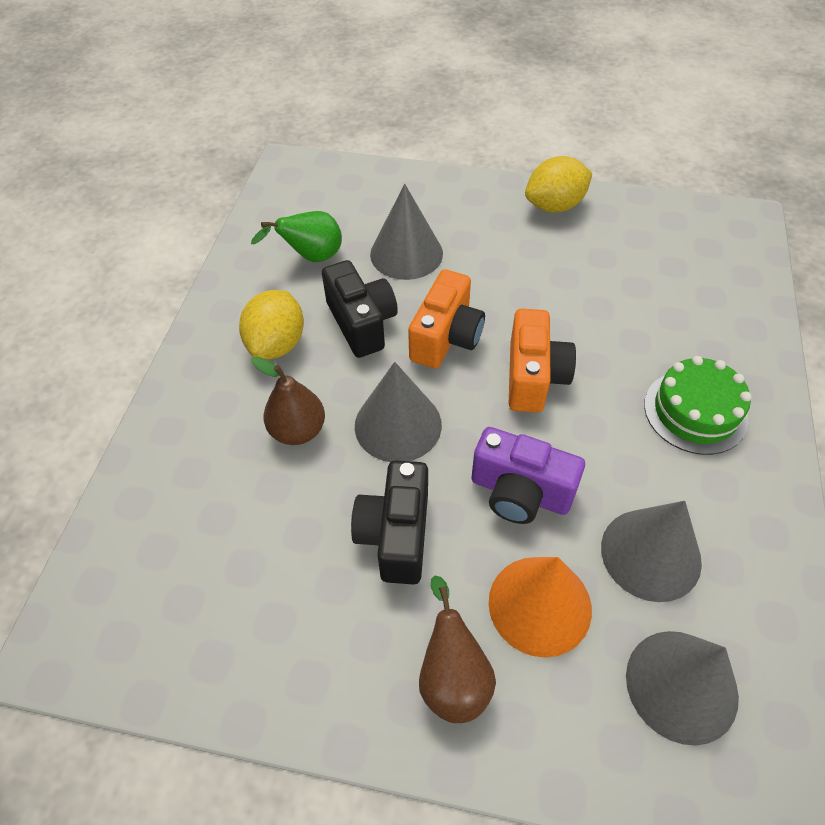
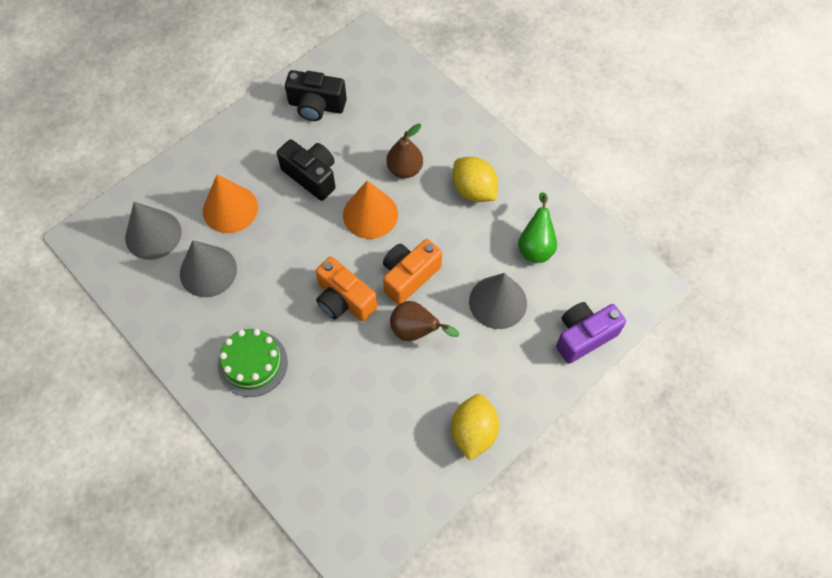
camera: 125 degrees right, 10 degrees up
(362, 323) = (456, 240): black camera -> black camera (316, 106)
(398, 425) = (370, 214): grey cone -> orange cone
(446, 338) = (409, 276): orange camera -> orange camera turned 75 degrees clockwise
(452, 677) = (234, 157): brown pear -> brown pear (416, 331)
(520, 492) = (285, 241): purple camera -> purple camera (583, 336)

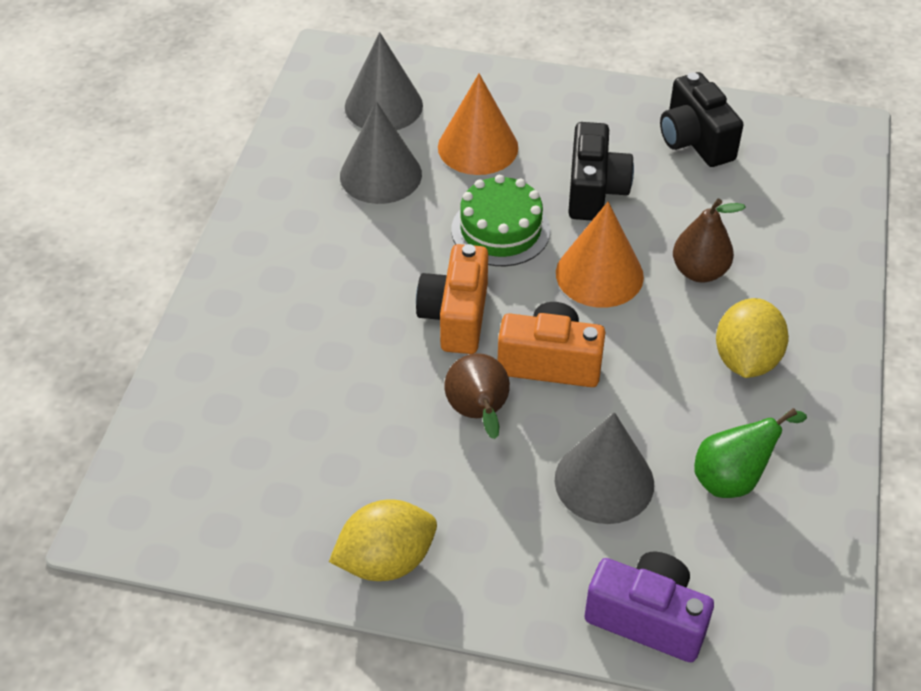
camera: 55 degrees right, 15 degrees down
(252, 363) = (297, 280): green cake -> green cake (500, 230)

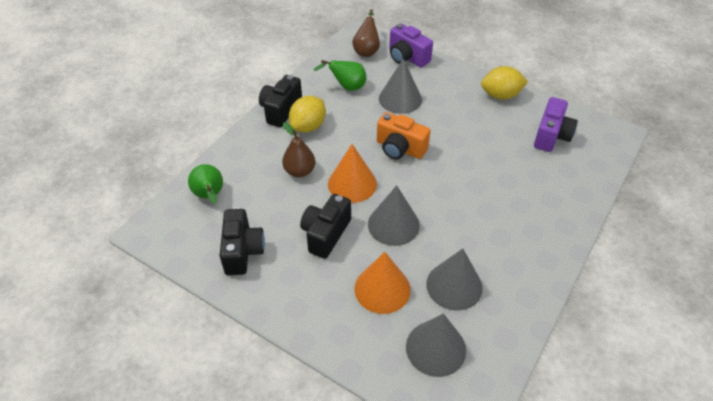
camera: 160 degrees left, 0 degrees up
(259, 478) = (551, 136): none -> purple camera
(456, 317) = (438, 182): orange camera -> none
(478, 414) = (443, 136): brown pear -> brown pear (366, 51)
(500, 230) = (393, 224): green cake -> grey cone
(806, 196) = (210, 196): none -> green pear
(824, 380) = (281, 110): none -> black camera

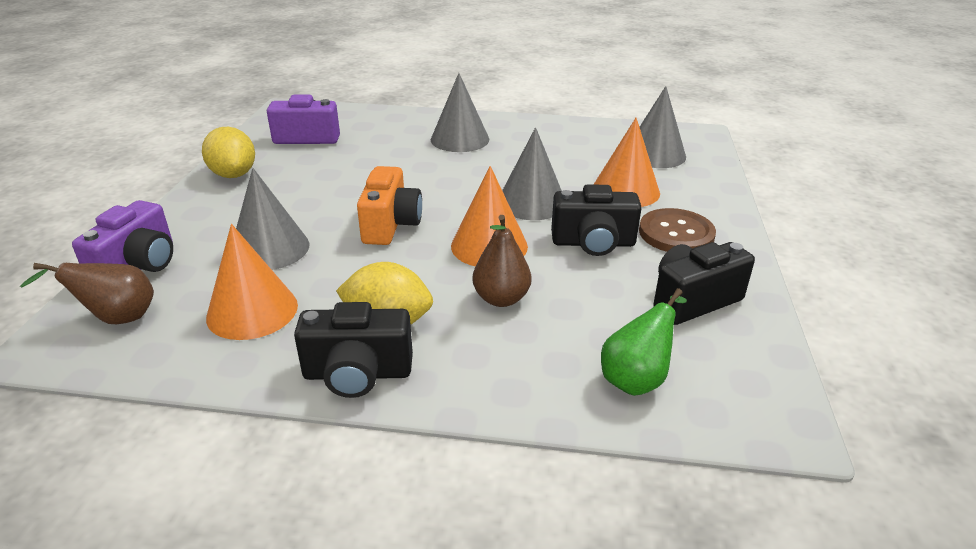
camera: 115 degrees left, 15 degrees down
(309, 285) = (676, 233): none -> brown button
(347, 87) = (252, 311): green pear -> orange cone
(454, 285) = (577, 157): grey cone -> grey cone (460, 139)

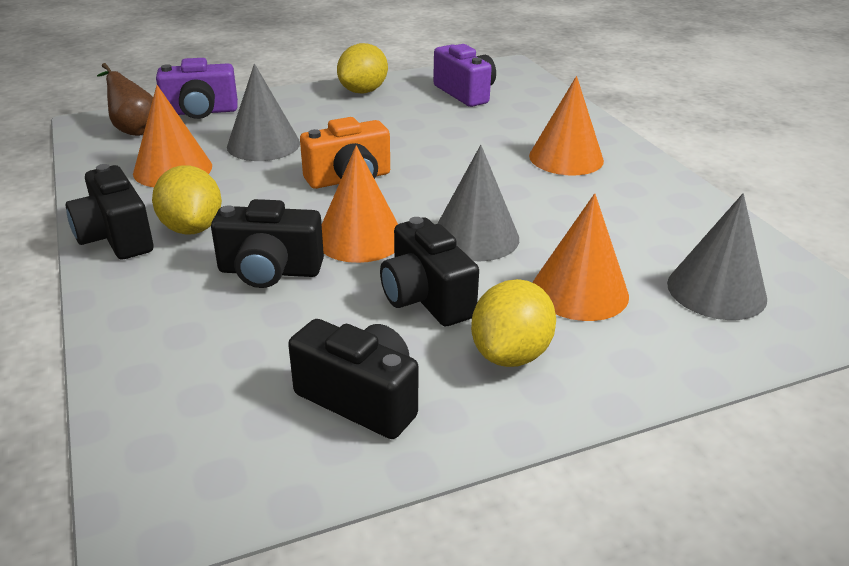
camera: 60 degrees right, 0 degrees up
(460, 139) = (566, 158): grey cone -> orange cone
(501, 299) = (269, 271): brown pear -> black camera
(637, 378) = (183, 388): green pear -> none
(676, 233) = (510, 354): brown button -> yellow lemon

